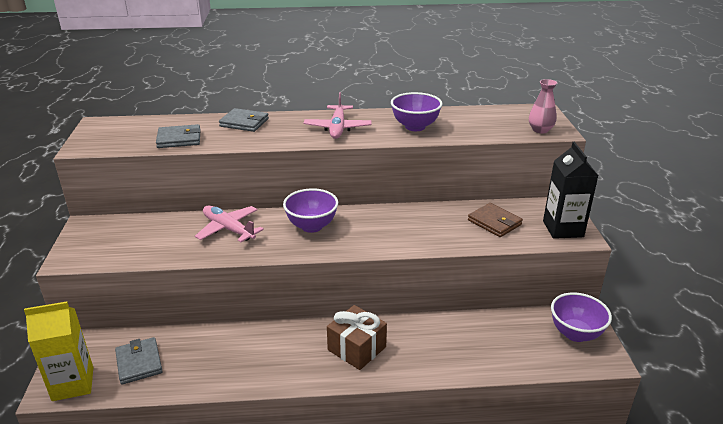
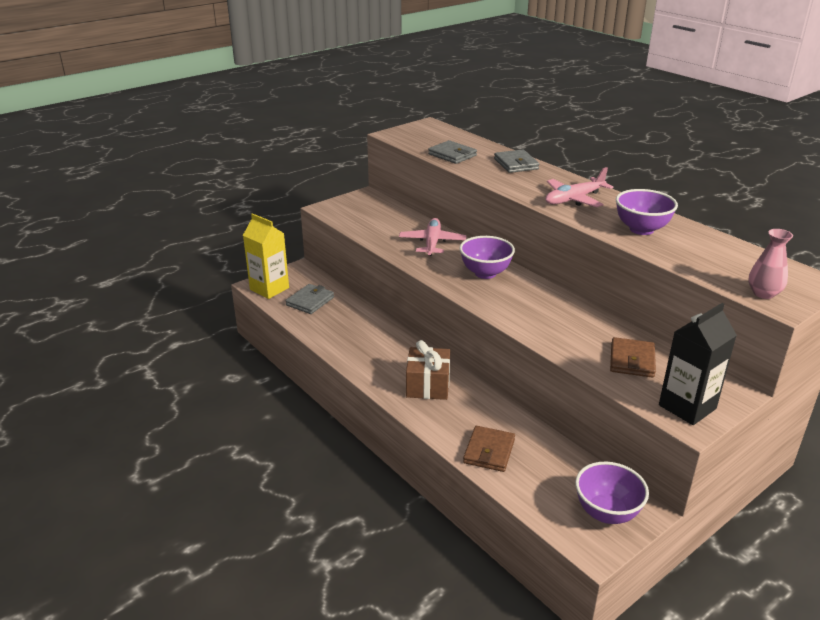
camera: 55 degrees right, 0 degrees up
(469, 357) = (489, 451): none -> brown wallet

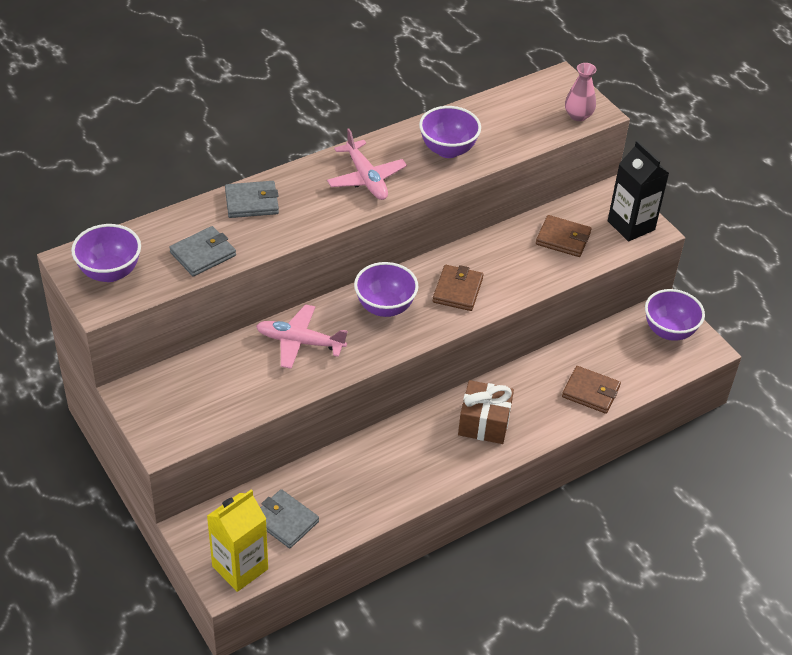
camera: 85 degrees left, 15 degrees up
(422, 133) = (110, 272): none -> purple bowl
(523, 305) = (457, 290): none -> brown wallet

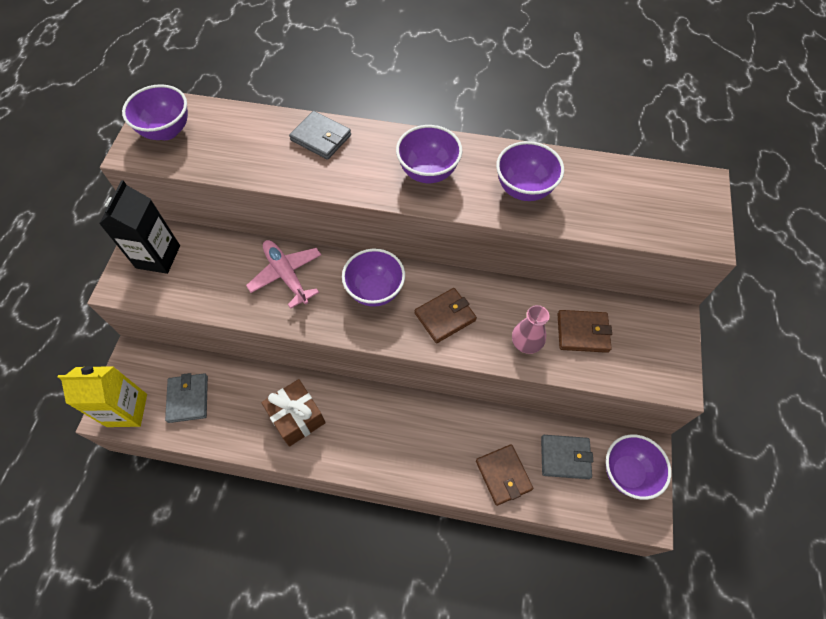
camera: 45 degrees right, 15 degrees up
(203, 254) = (239, 158): grey wallet -> grey wallet (565, 457)
(366, 178) = (428, 172): pink plane -> purple bowl
(484, 423) = (394, 434): brown gift -> brown gift (297, 417)
(563, 238) = (582, 332): brown wallet -> brown wallet turned 60 degrees counterclockwise
(578, 115) = (684, 230): pink vase -> pink vase (526, 343)
(631, 225) = (659, 363): black carton -> black carton (158, 257)

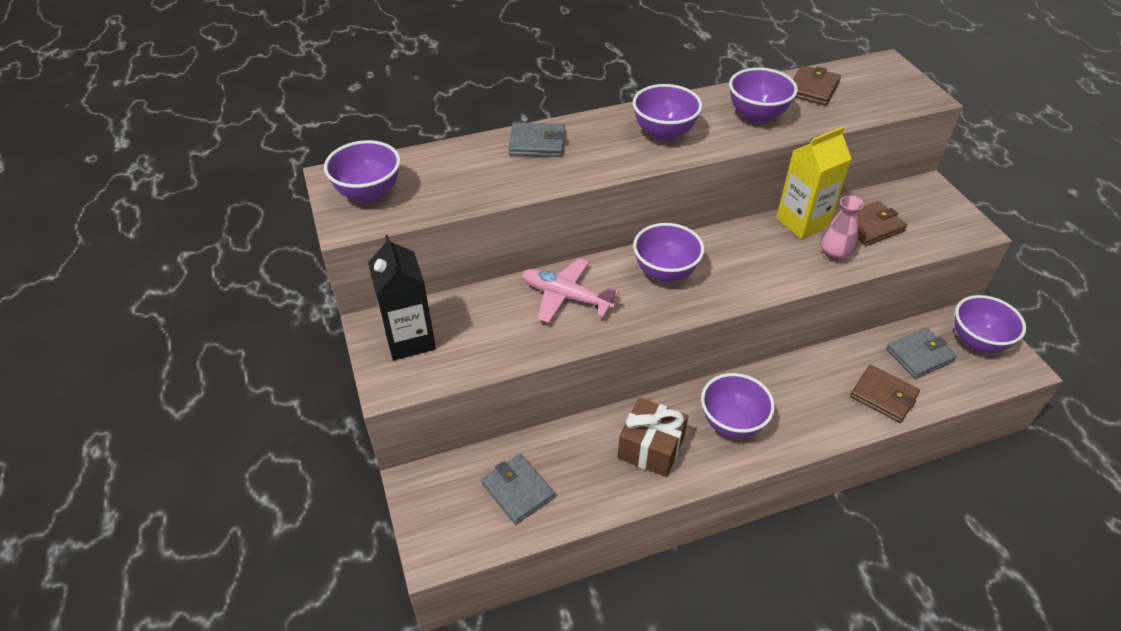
camera: 30 degrees left, 15 degrees down
(127, 410) = (455, 538): yellow carton -> yellow carton (802, 222)
(368, 431) = (732, 423): none -> purple bowl
(445, 317) = (747, 265): brown wallet -> brown wallet (812, 88)

